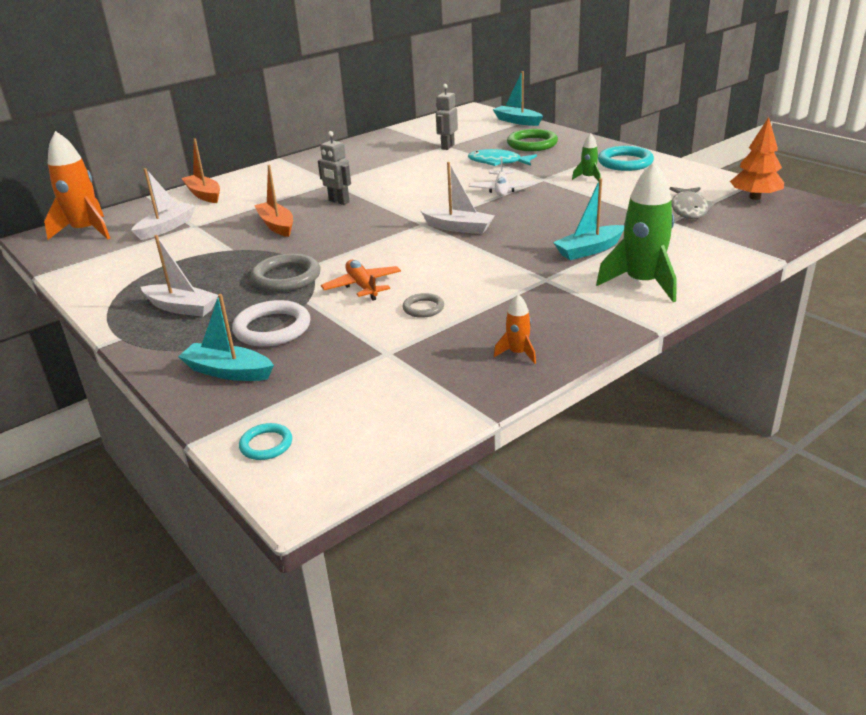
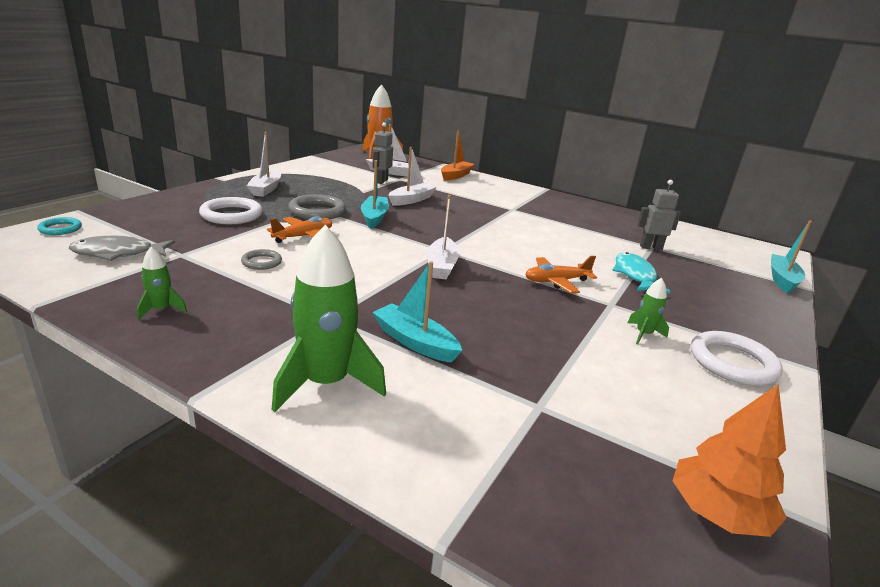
camera: 65 degrees right, 5 degrees down
(228, 372) = (169, 209): turquoise boat -> turquoise boat (374, 217)
(276, 225) = (411, 200): orange boat -> white boat
(339, 201) = (472, 215): grey robot -> grey robot (381, 181)
(501, 190) = (556, 281): white plane -> orange plane
(518, 353) = (161, 310): orange rocket -> green rocket
(532, 144) = (717, 292): green ring -> none
(625, 162) = (732, 362): turquoise ring -> white ring
(689, 209) = (600, 426): grey fish -> grey fish (118, 253)

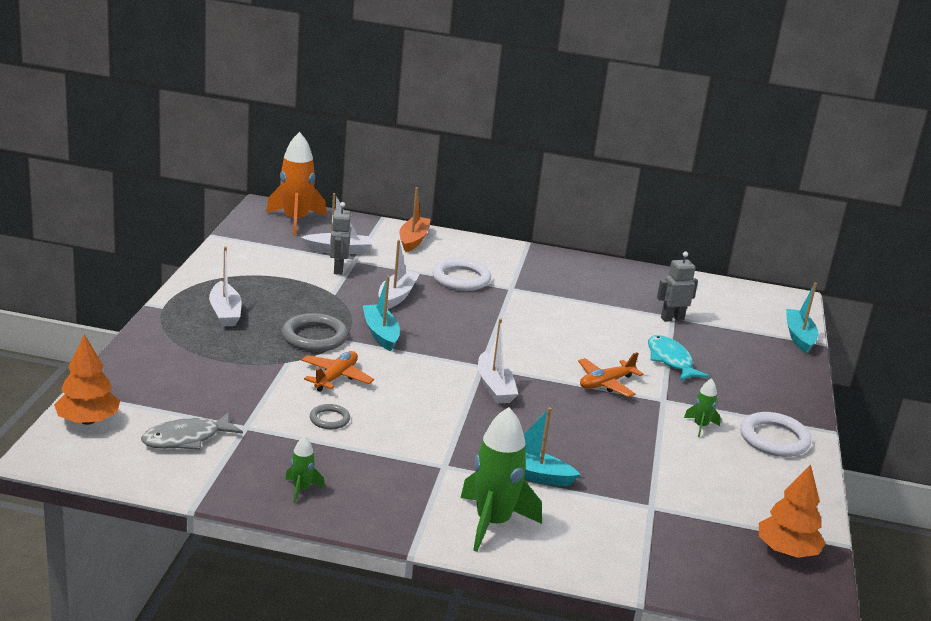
camera: 20 degrees left, 0 degrees up
(60, 229) = (88, 420): turquoise ring -> orange tree
(231, 215) = (233, 362): white ring -> white ring (461, 279)

